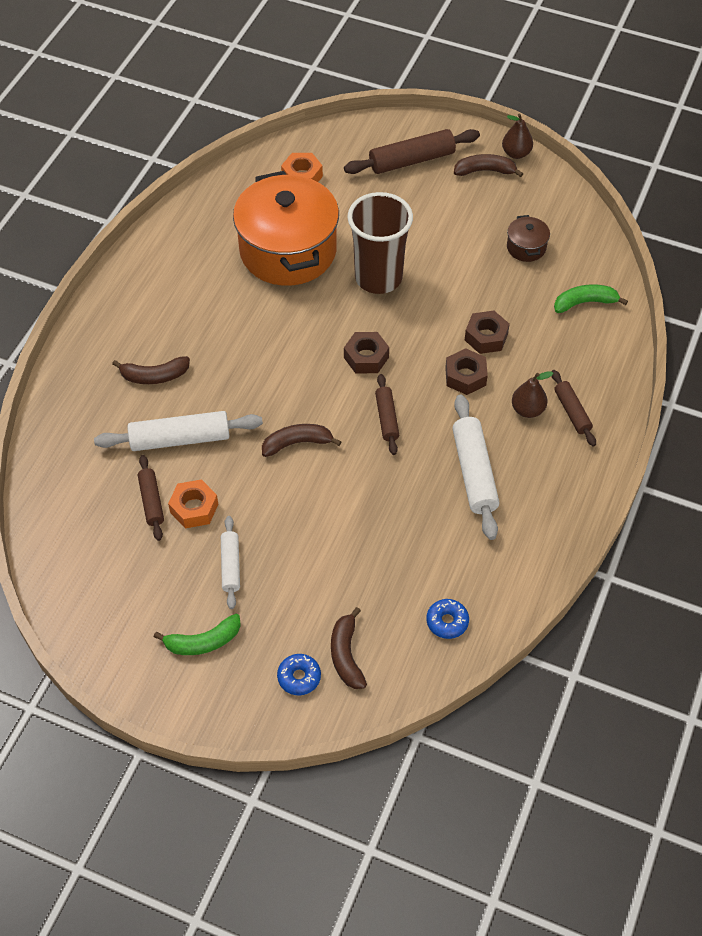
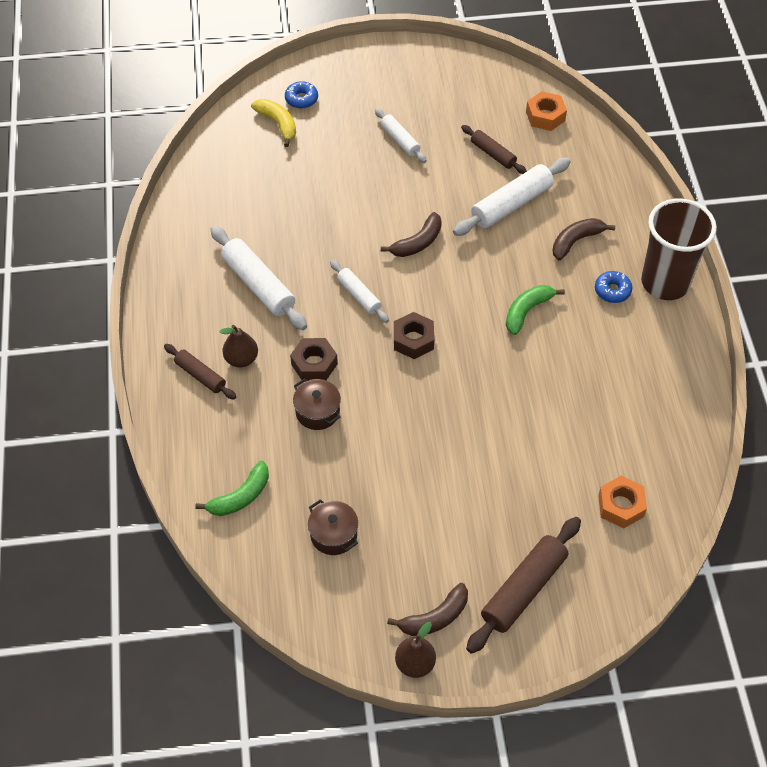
camera: 150 degrees right, 0 degrees up
(194, 508) = (458, 163): orange nut -> orange nut (545, 116)
(203, 641) = (381, 91): green banana -> green banana (527, 311)
(288, 251) = (564, 411): orange pot -> none
(346, 655) = (278, 124): brown banana -> yellow banana
(378, 278) = (458, 424): brown cup -> brown cup (665, 282)
(386, 418) = (359, 295): brown rolling pin -> white rolling pin
(447, 622) = (218, 173): blue donut -> blue donut (612, 290)
(486, 337) = (317, 412): brown nut -> brown pot

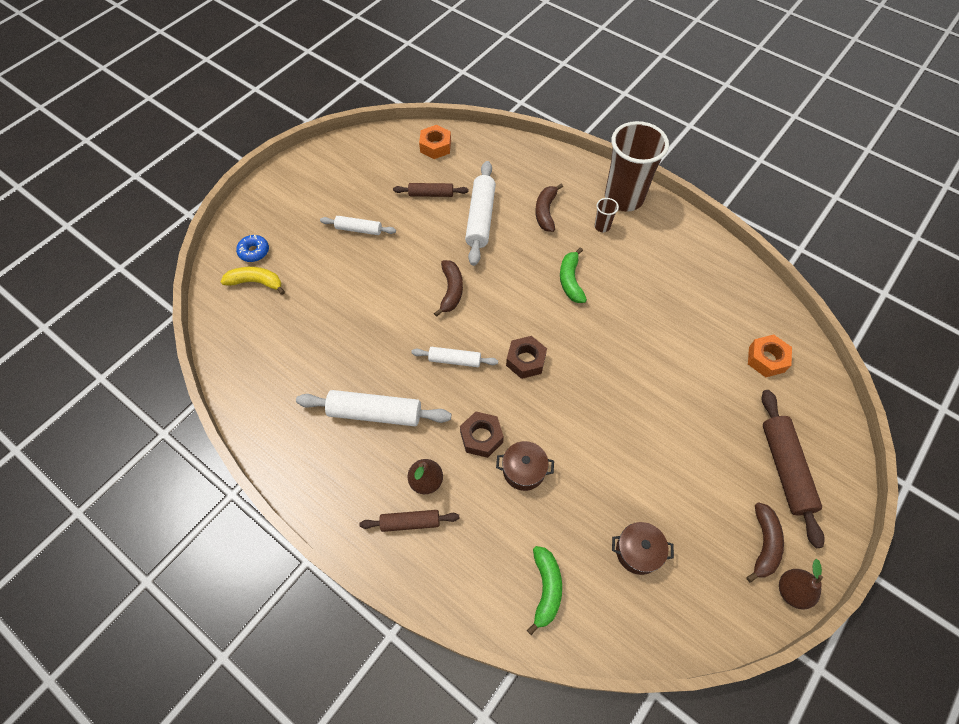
camera: 45 degrees left, 5 degrees up
(612, 290) = (602, 226): blue donut -> brown cup

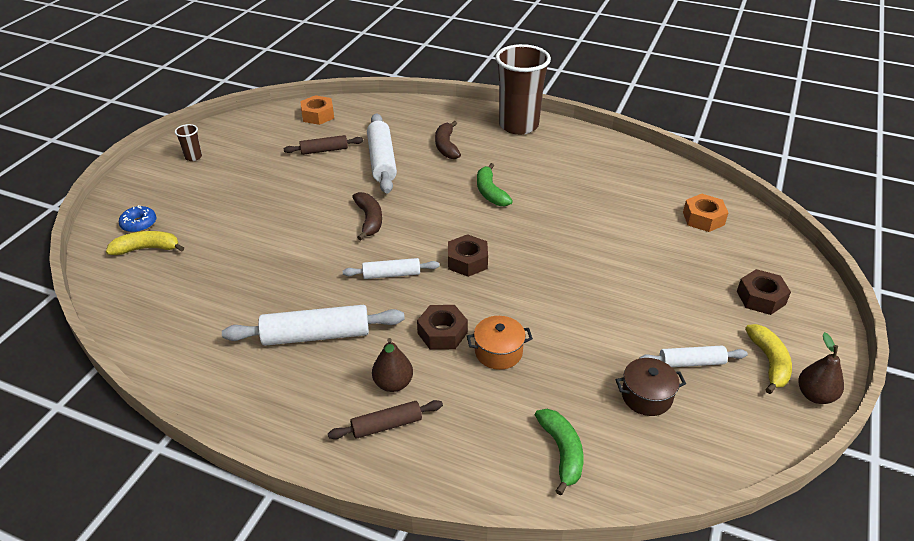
camera: 15 degrees left, 20 degrees down
(359, 229) = (254, 188): white rolling pin -> white rolling pin (691, 363)
(523, 470) = (498, 352): brown pot -> orange pot
(602, 226) = (506, 148): brown cup -> brown cup (193, 157)
(763, 544) = (769, 362): brown banana -> yellow banana
(785, 469) = (760, 298): brown rolling pin -> brown nut

